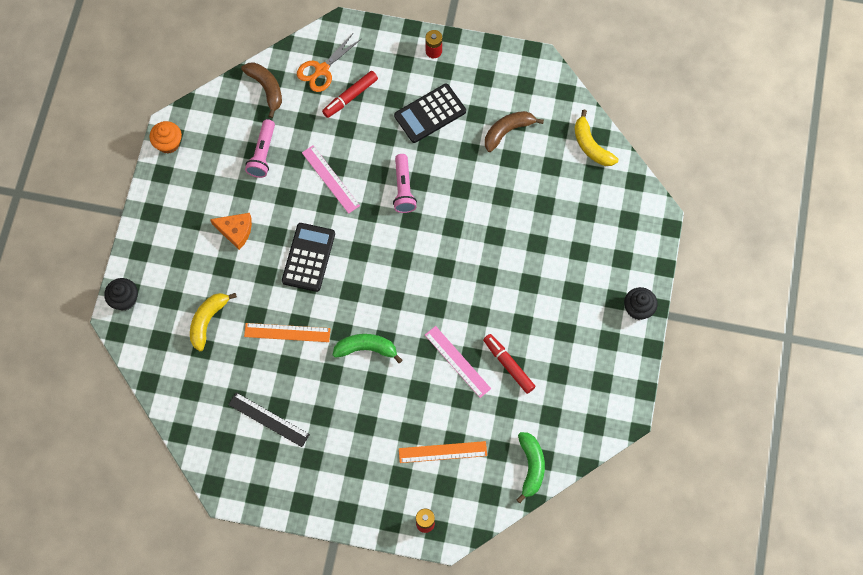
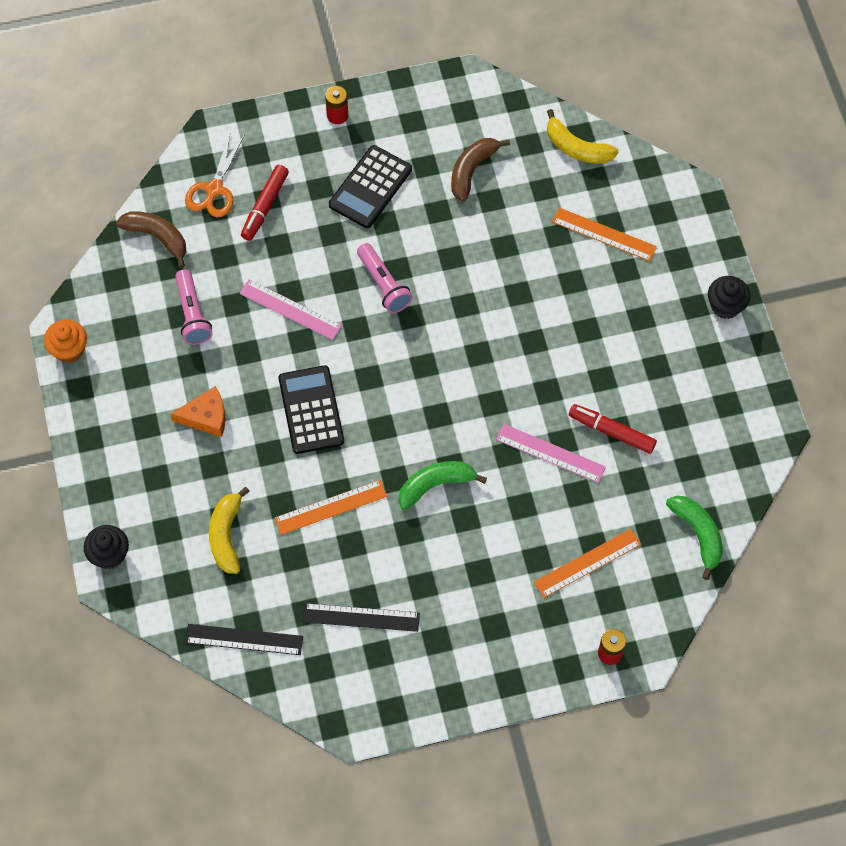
camera: 25 degrees left, 5 degrees down
(183, 399) = (244, 639): none -> black ruler
(578, 218) = (604, 234): none -> orange ruler

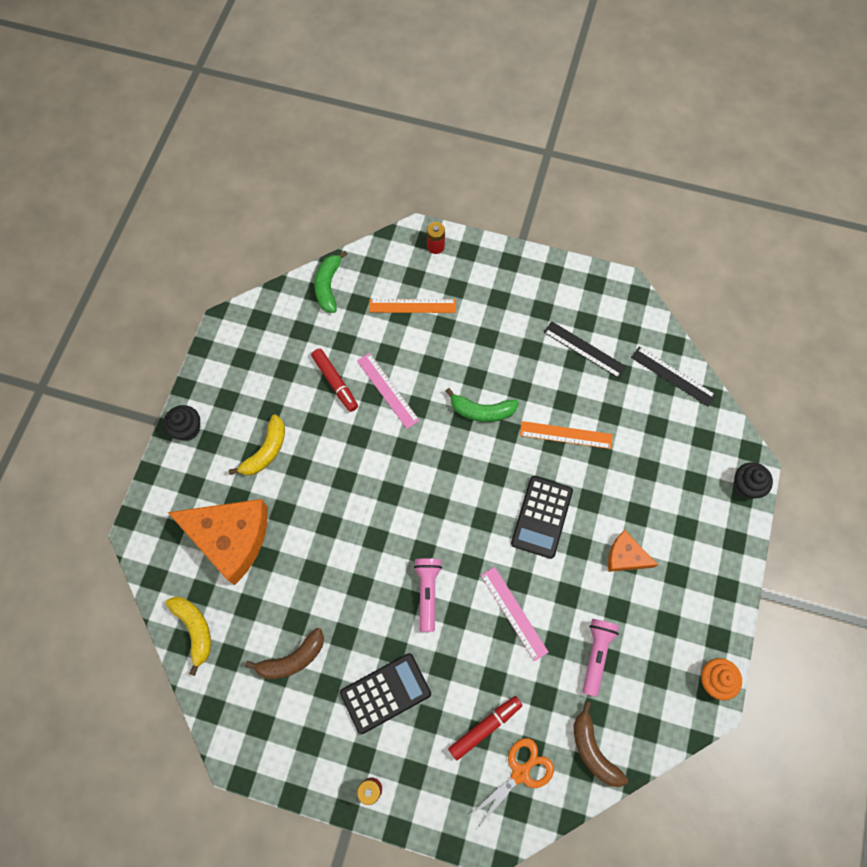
camera: 150 degrees left, 5 degrees up
(226, 535) = (652, 454): yellow banana -> yellow banana (266, 451)
(604, 234) = (230, 538): orange ruler -> orange cheese

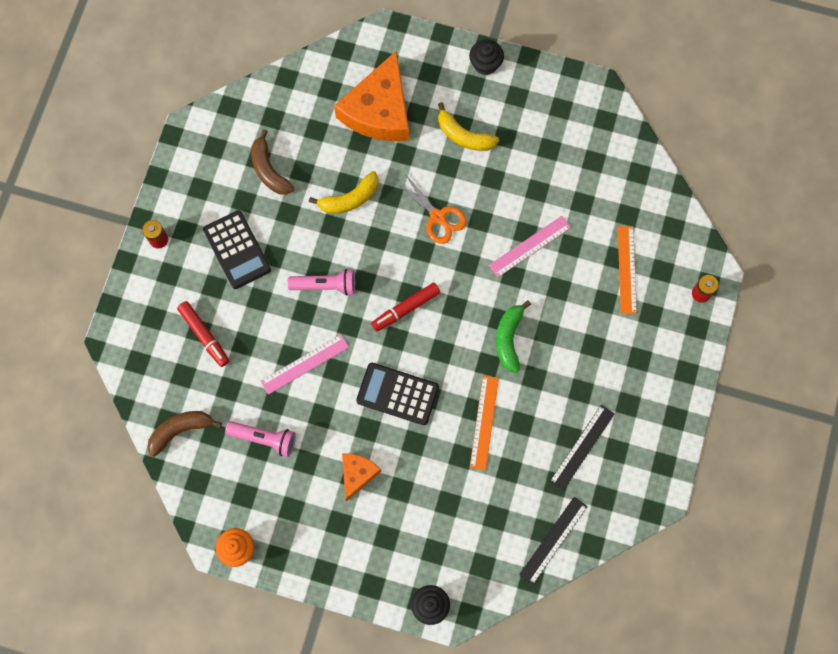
camera: 90 degrees right, 5 degrees up
(195, 629) = (296, 87): yellow banana -> yellow banana (350, 199)
(328, 286) = (646, 185): green banana -> none
(335, 382) = (537, 196): red marker -> red marker (405, 309)
(520, 773) = (165, 365): orange scissors -> orange scissors (437, 217)

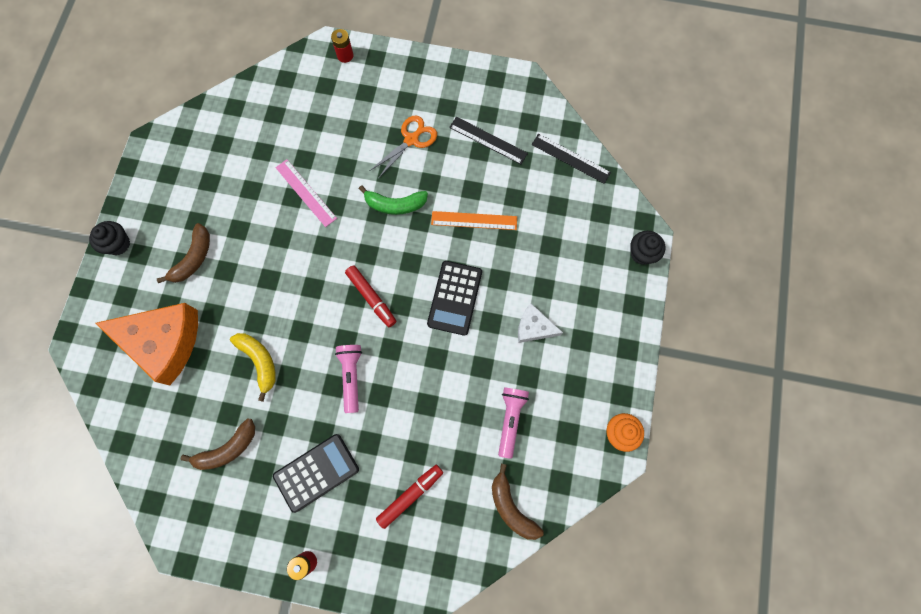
camera: 95 degrees left, 0 degrees up
(305, 364) = (433, 388): pink ruler -> none
(357, 474) = (534, 327): orange cheese -> white cheese
(437, 217) = (278, 276): orange scissors -> orange scissors (411, 140)
(463, 136) = (194, 258): yellow banana -> brown banana
(626, 269) = (326, 113): orange ruler -> none

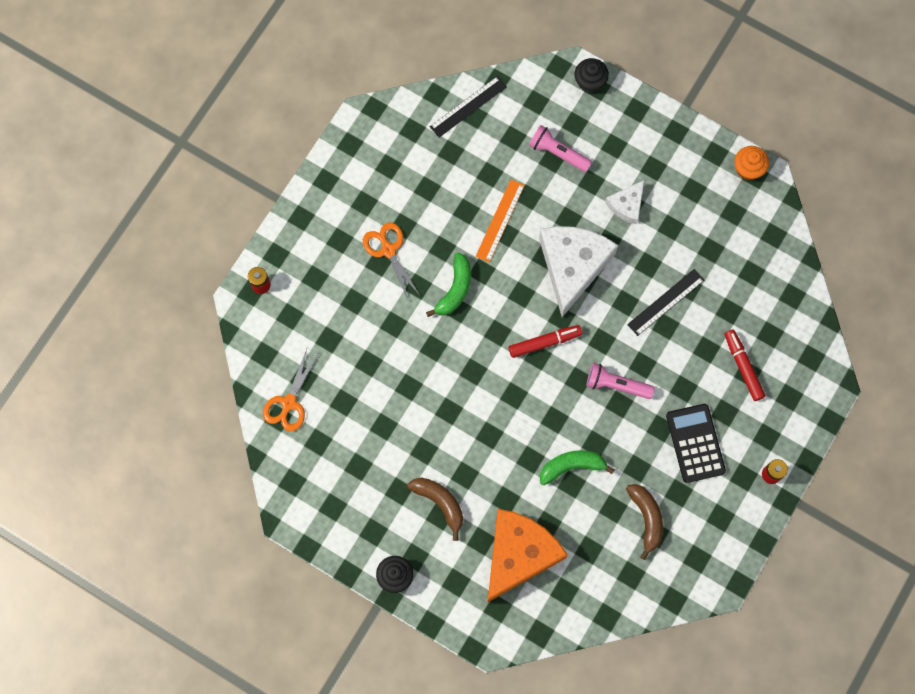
camera: 70 degrees left, 0 degrees up
(249, 110) = (289, 403): none -> orange scissors
(259, 362) = (572, 466): yellow banana -> green banana
(305, 193) = (408, 372): pink ruler -> none
(455, 298) = (572, 266): black calculator -> white cheese
(488, 140) = (418, 176): black ruler -> black ruler (665, 302)
(510, 419) = (705, 257): pink flashlight -> pink flashlight (558, 153)
(511, 507) = (781, 284): brown banana -> none

